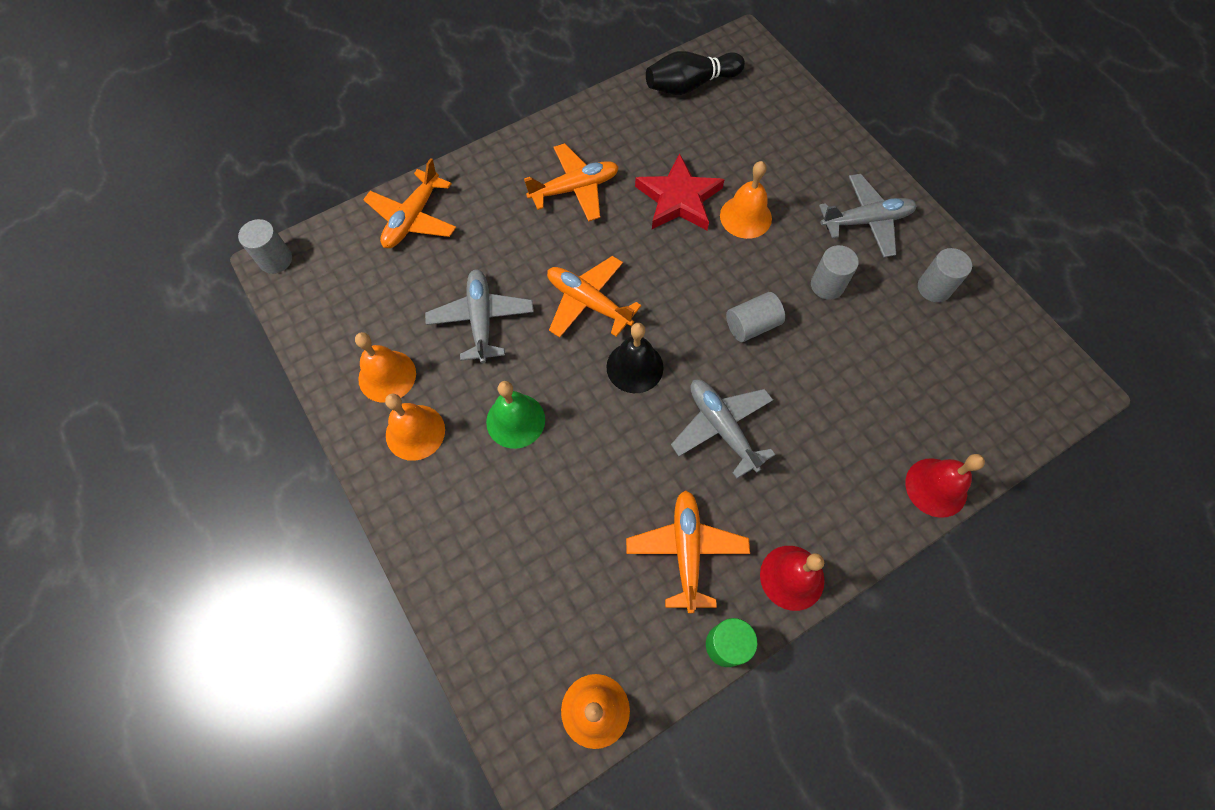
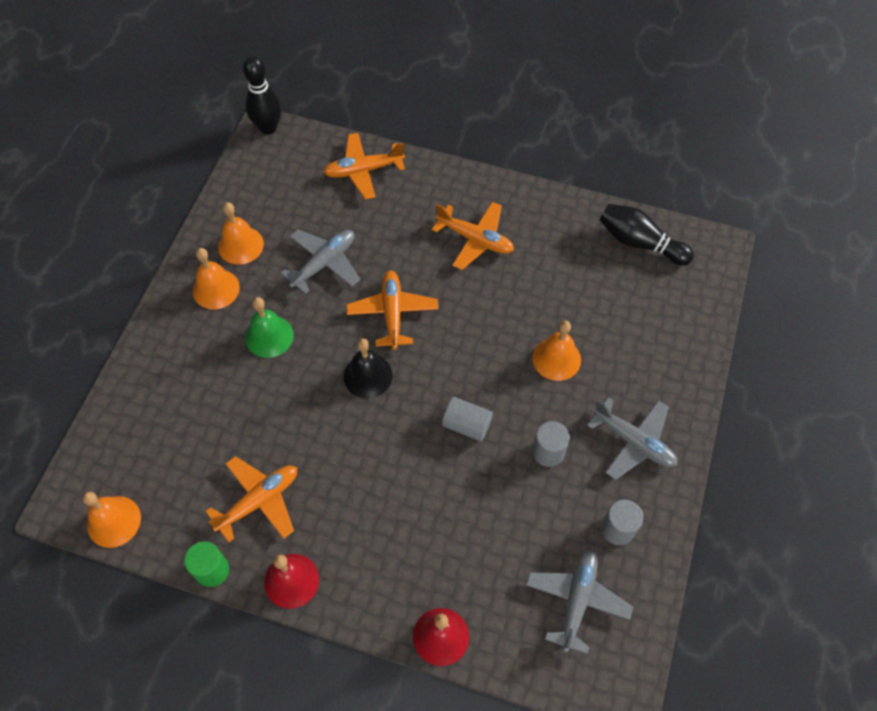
camera: 50 degrees right, 5 degrees down
(275, 260) = (268, 127): grey cylinder -> black bowling pin
(678, 199) = (530, 306): red star -> none
(722, 428) = (367, 461): grey plane -> grey plane (577, 600)

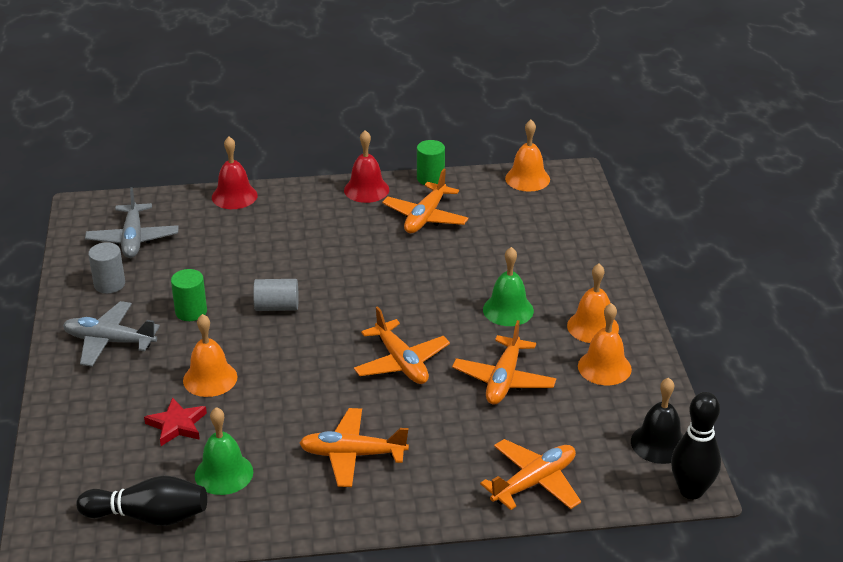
camera: 155 degrees right, 25 degrees down
(324, 263) = (504, 380): grey plane -> orange plane
(368, 375) = (392, 311): black bell -> black bell (659, 443)
(548, 452) = (191, 311): grey cylinder -> green cylinder
(575, 259) = (224, 473): none -> green bell
(598, 319) = (177, 425): none -> red star

